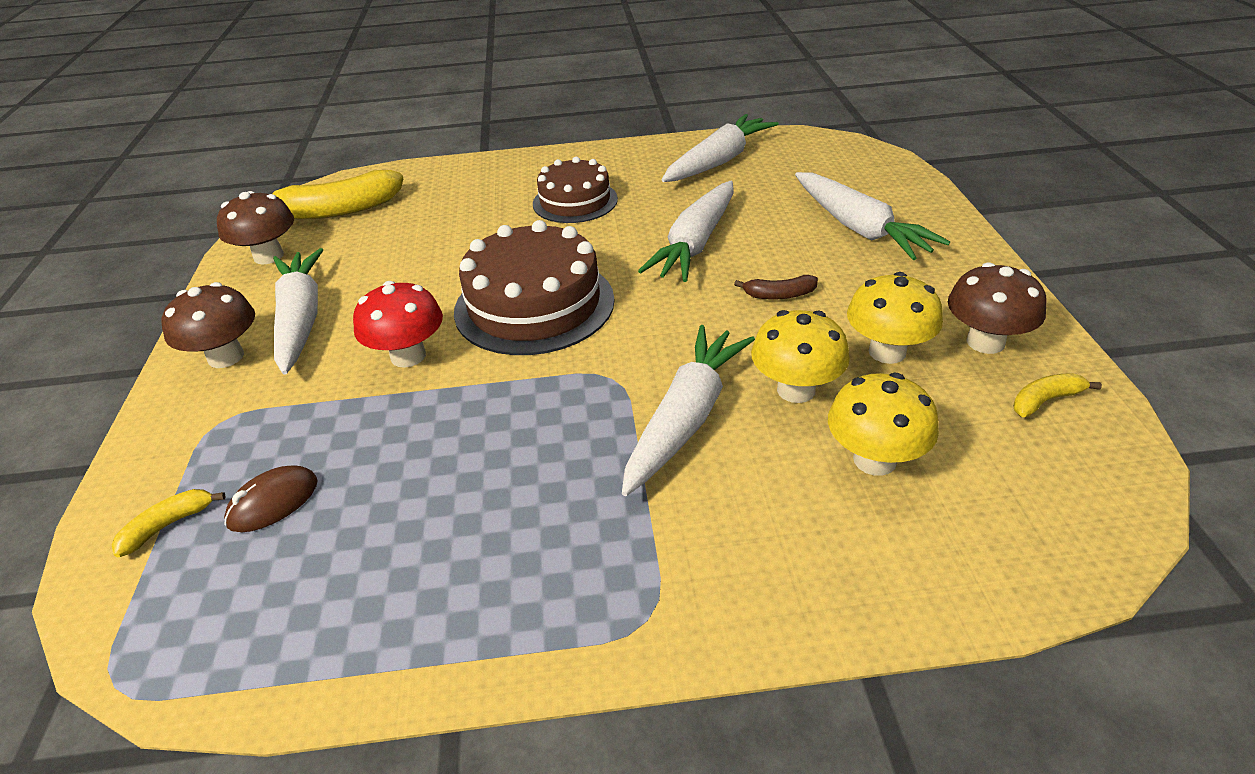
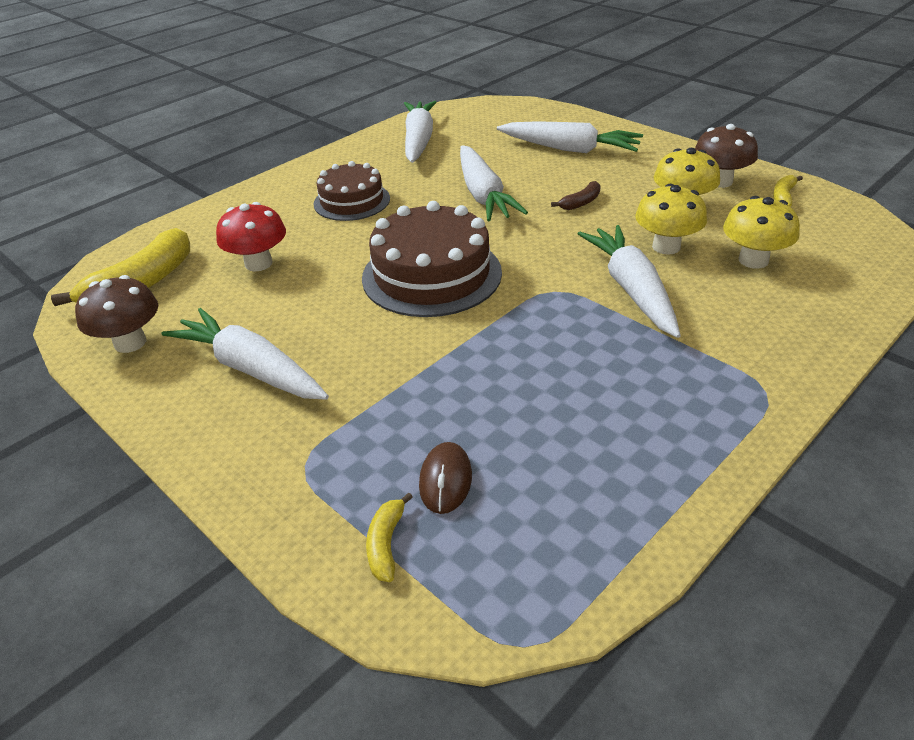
camera: 40 degrees left, 0 degrees up
(226, 357) = (226, 424): brown mushroom -> none
(408, 356) = (390, 347): red mushroom -> red mushroom (258, 263)

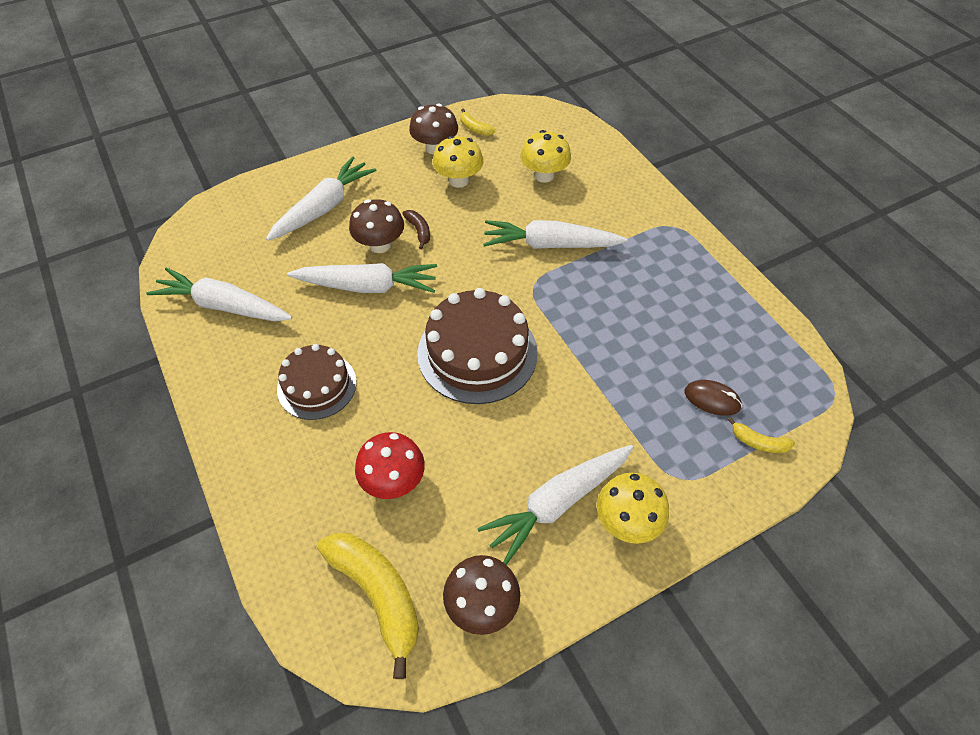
camera: 75 degrees left, 15 degrees up
(543, 187) = (380, 245): none -> brown mushroom
(666, 247) = (507, 208): yellow mushroom -> yellow mushroom (627, 522)

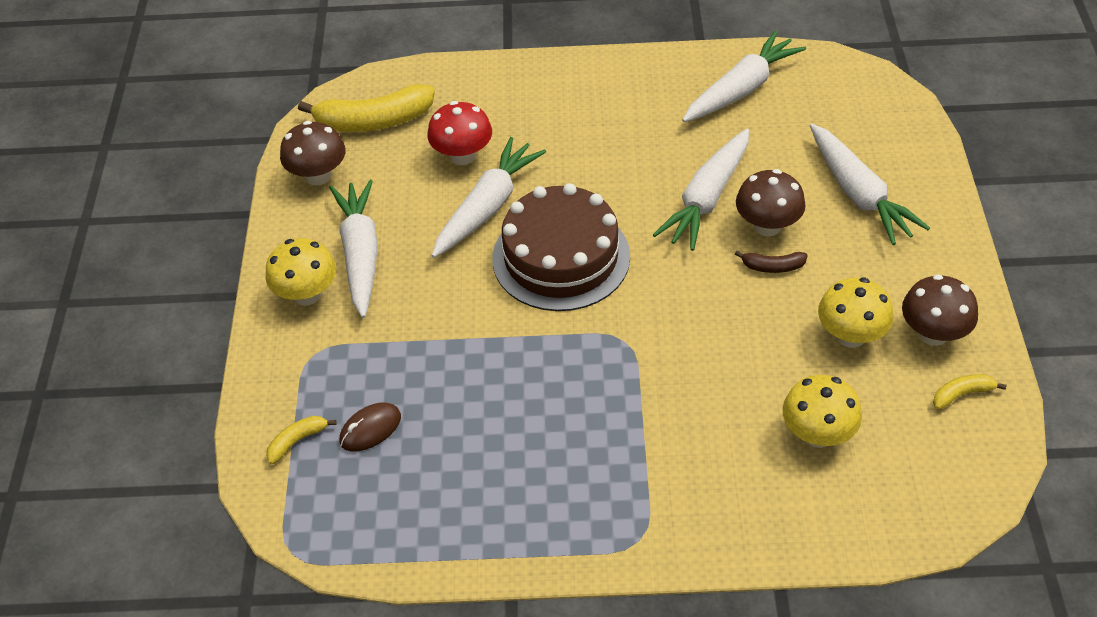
camera: 120 degrees right, 5 degrees down
(317, 385) = (598, 132): brown cake -> none
(550, 245) = (680, 384): white carrot -> white carrot (487, 207)

